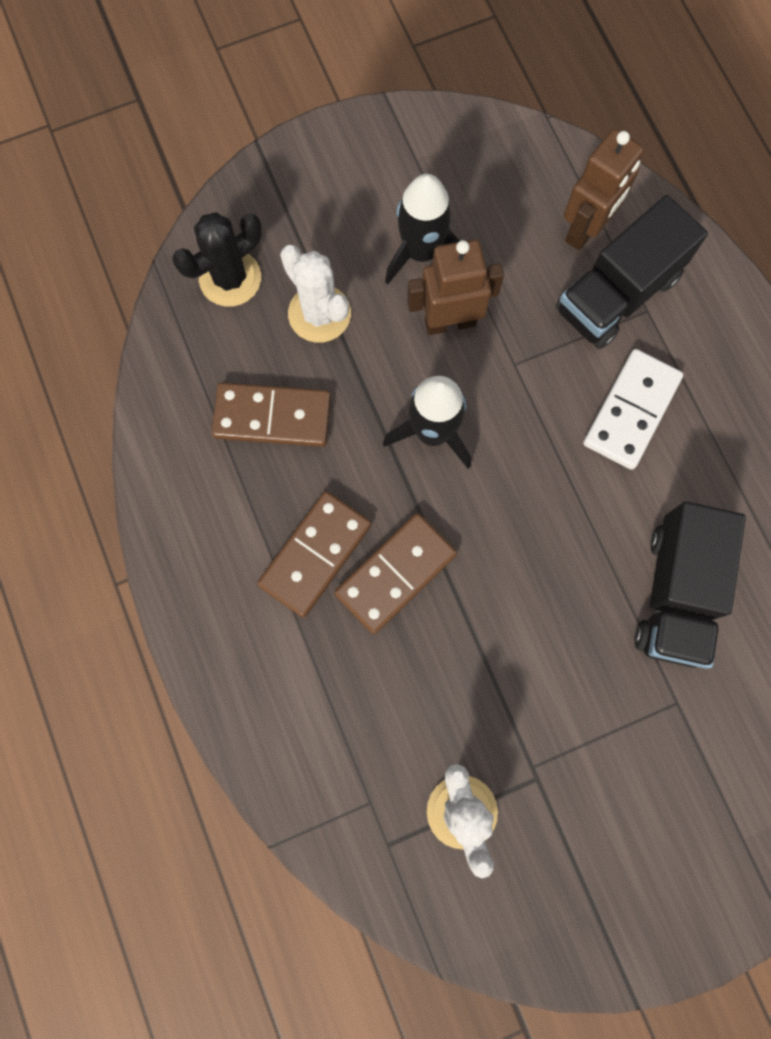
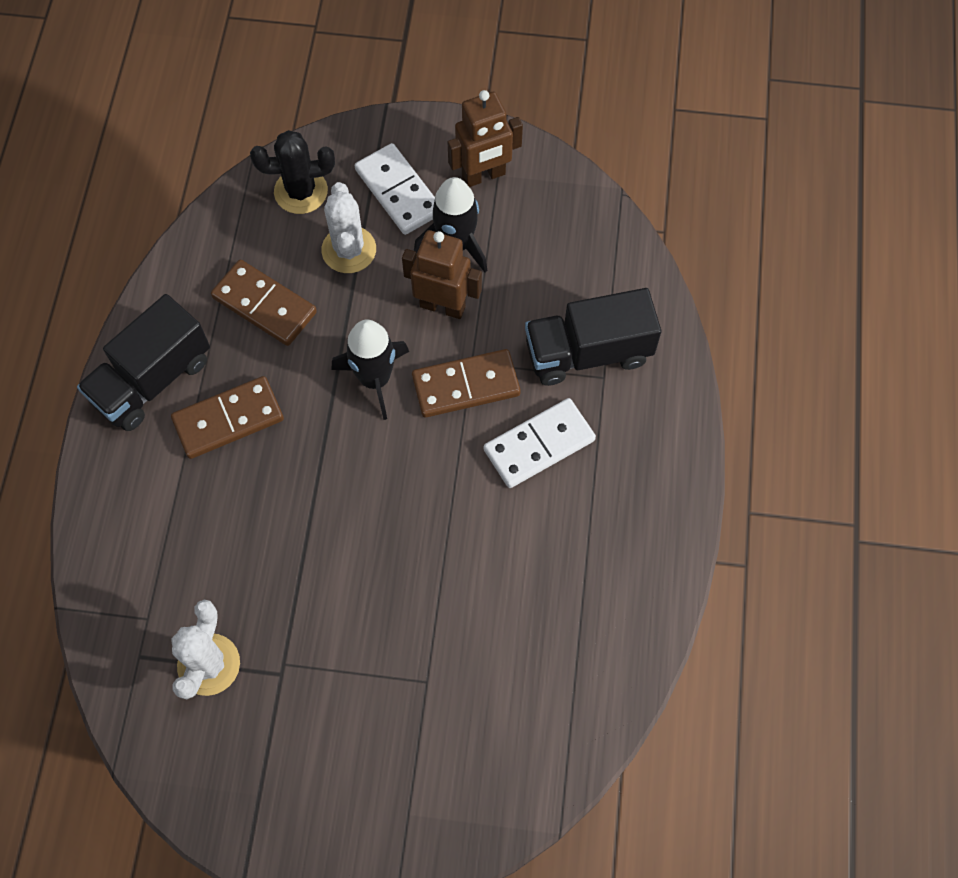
camera: 30 degrees right, 10 degrees down
(329, 227) = (399, 191): none -> white domino
(396, 574) = (277, 466): brown domino -> brown domino (466, 386)
(586, 229) = (595, 292): brown robot -> brown robot (484, 176)
(675, 593) = (481, 599): black truck -> black truck (152, 380)

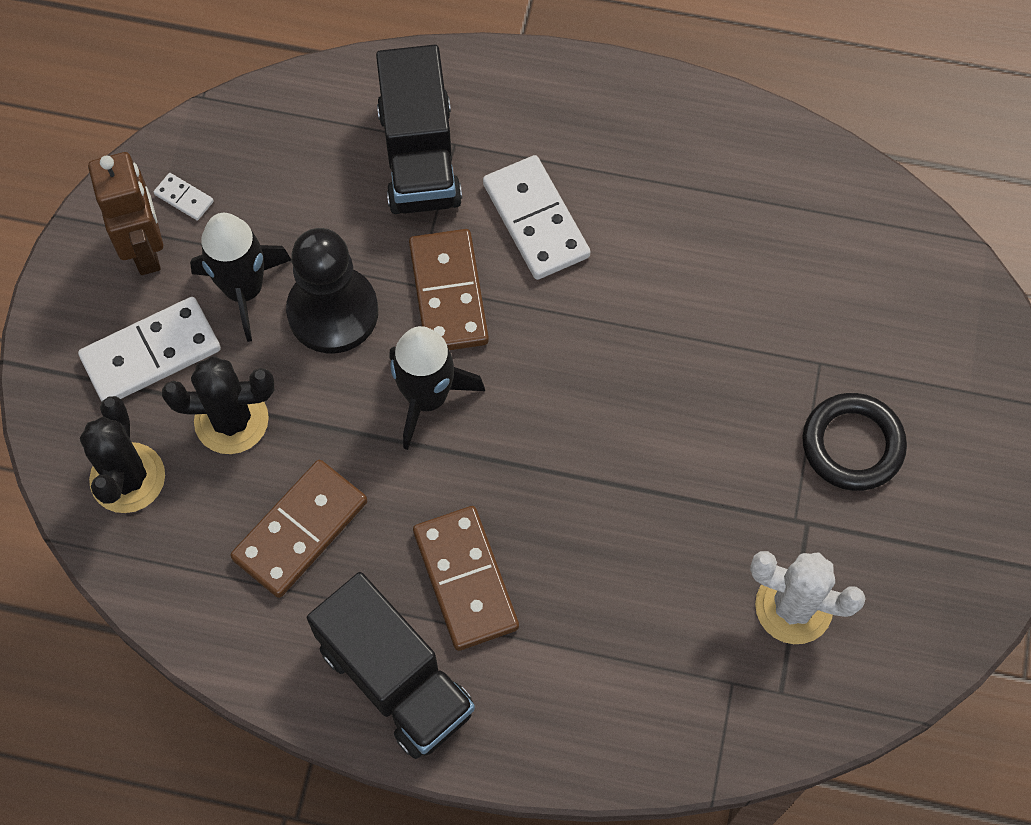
camera: 85 degrees left, 0 degrees up
(349, 250) = (231, 420): white cactus -> black cactus
(352, 710) = (852, 445): none -> black ring
(442, 306) = (333, 312): brown robot -> black pawn
(530, 194) = (184, 198): none -> white domino

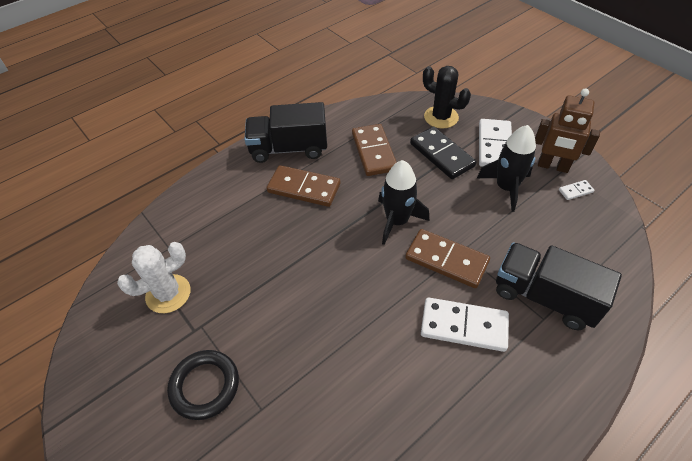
camera: 130 degrees right, 15 degrees down
(231, 420) = (441, 155): black cactus -> black domino
(333, 312) = (470, 212): black pawn -> none

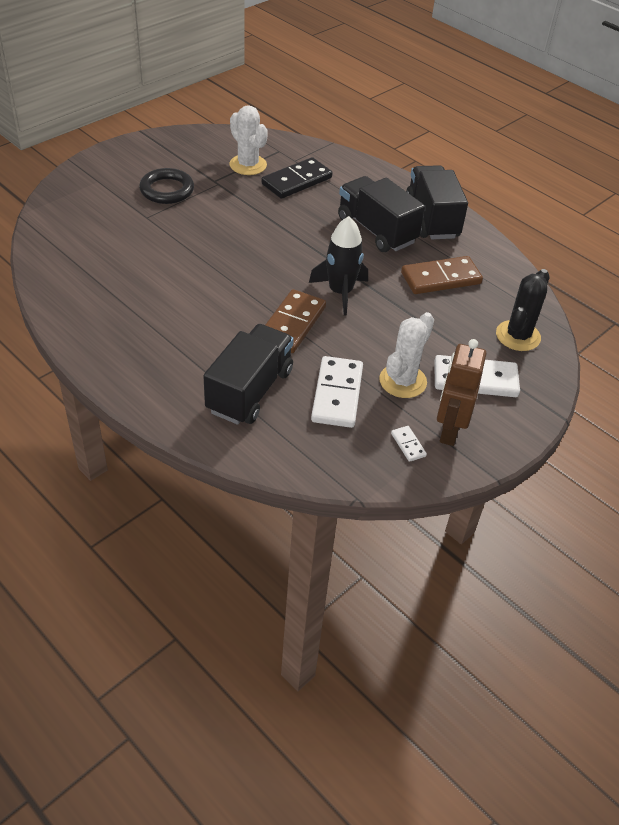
camera: 80 degrees right, 5 degrees down
(304, 188) = (376, 230): brown domino -> black truck
(441, 155) = (448, 331): black domino -> black domino (296, 181)
(464, 326) = (216, 329): white domino -> white domino (337, 394)
(506, 188) = (402, 381): black rocket -> white cactus

